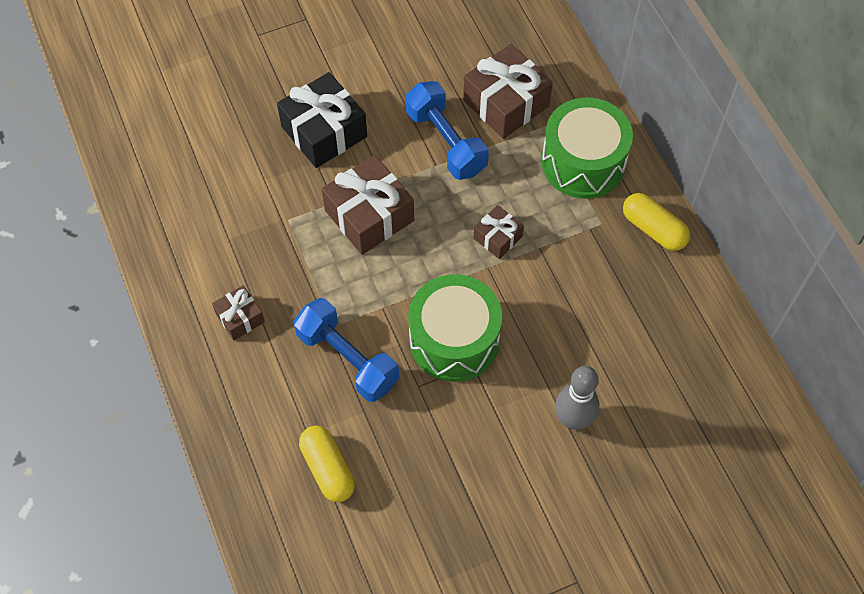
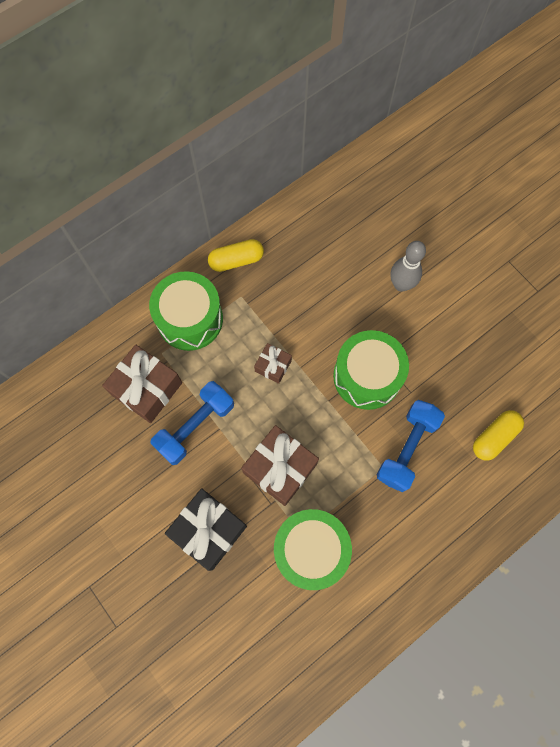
camera: 105 degrees left, 10 degrees up
(240, 318) = (400, 543): brown gift -> none
(267, 224) = (310, 550): none -> green drum
(653, 229) = (236, 260): yellow capsule -> yellow capsule turned 45 degrees clockwise

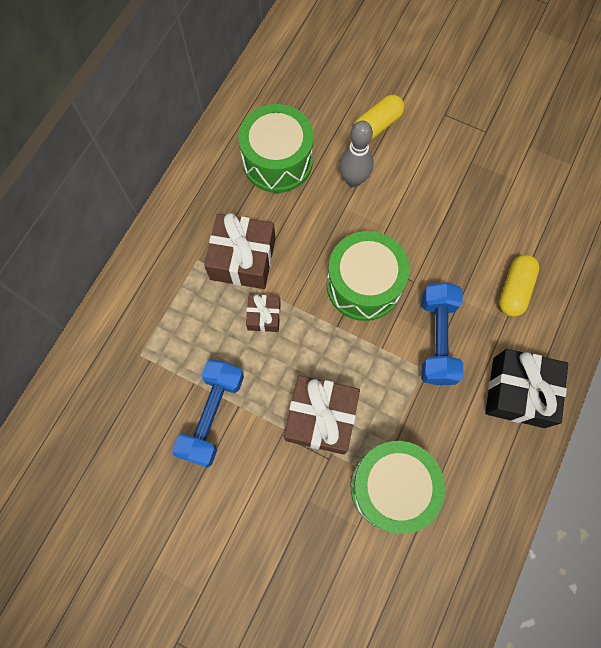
camera: 25 degrees left, 0 degrees up
(146, 388) = (141, 399): brown gift -> brown gift (243, 259)
(190, 319) = (154, 306): green drum -> green drum (277, 161)
(208, 530) = (277, 518): black gift -> black gift (518, 392)
(236, 260) = (175, 225): yellow capsule -> yellow capsule (377, 125)

